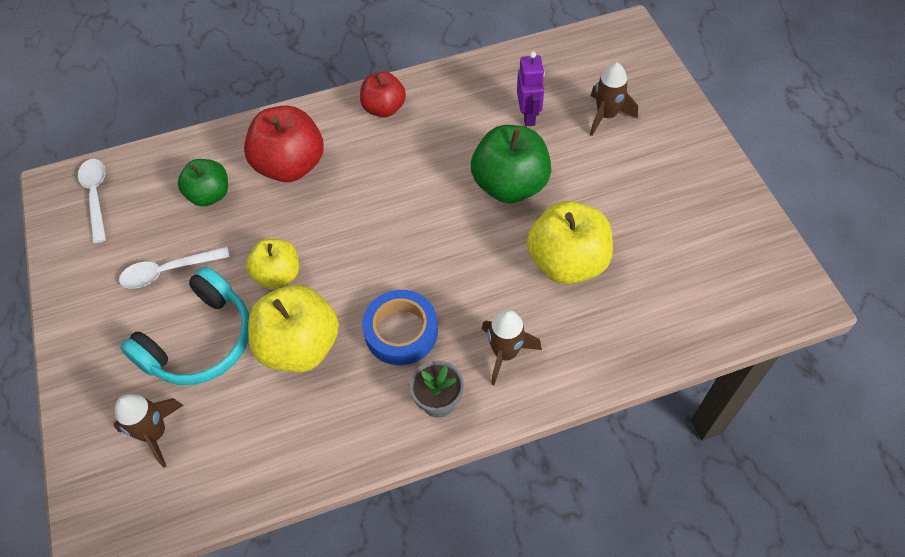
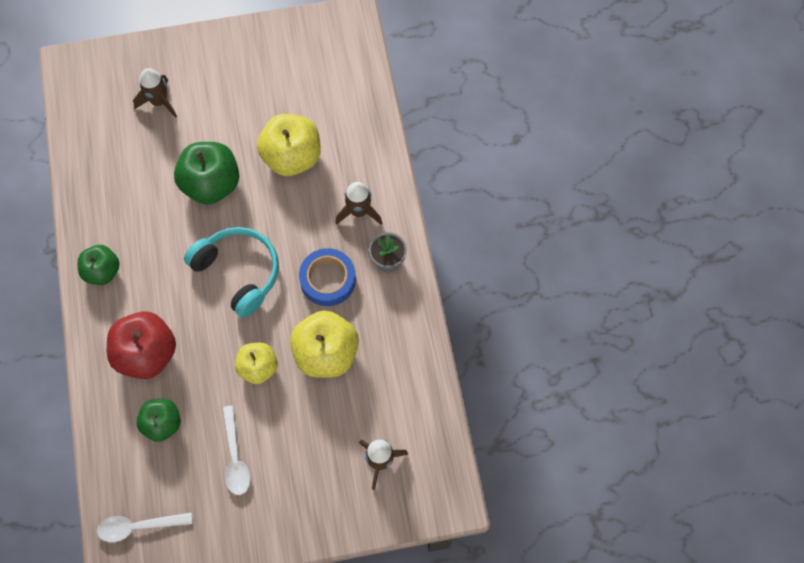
camera: 85 degrees left, 10 degrees up
(200, 341) = (307, 429): turquoise headphones -> turquoise headphones (238, 273)
(384, 108) = (102, 271): red apple -> green apple
(528, 116) = (143, 158): purple robot -> none

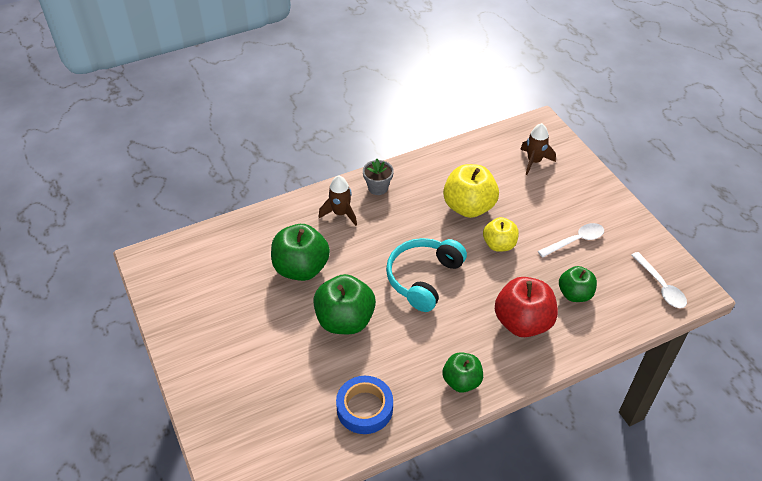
camera: 105 degrees left, 20 degrees down
(159, 101) = (264, 390): brown rocket -> none
(292, 157) = (301, 268): yellow apple -> green apple
(328, 280) = (407, 219): blue tape -> blue tape (364, 408)

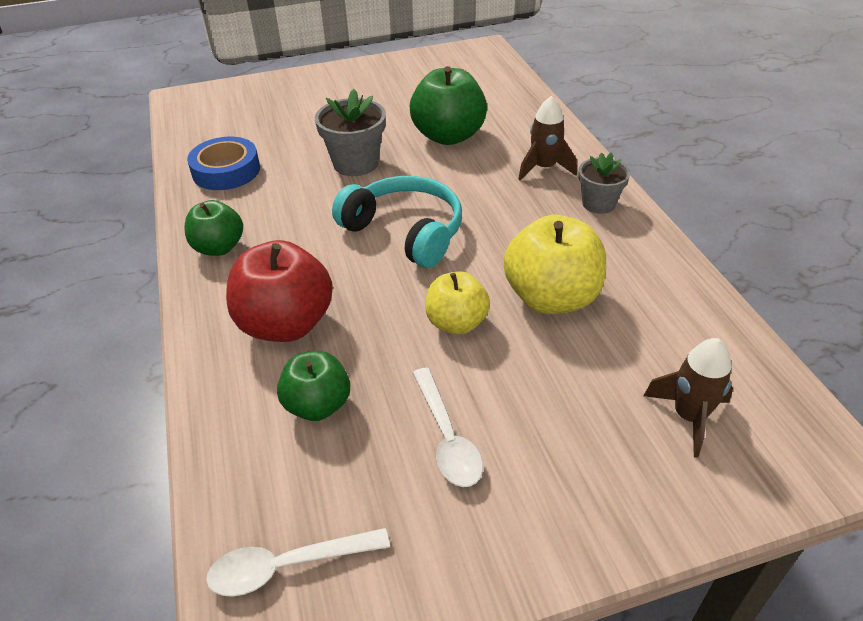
camera: 100 degrees right, 5 degrees down
(345, 320) = (355, 163): green apple -> grey flower pot

